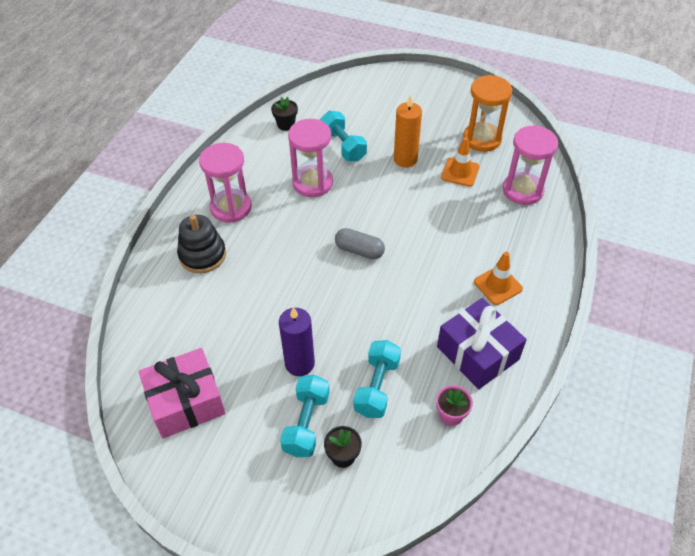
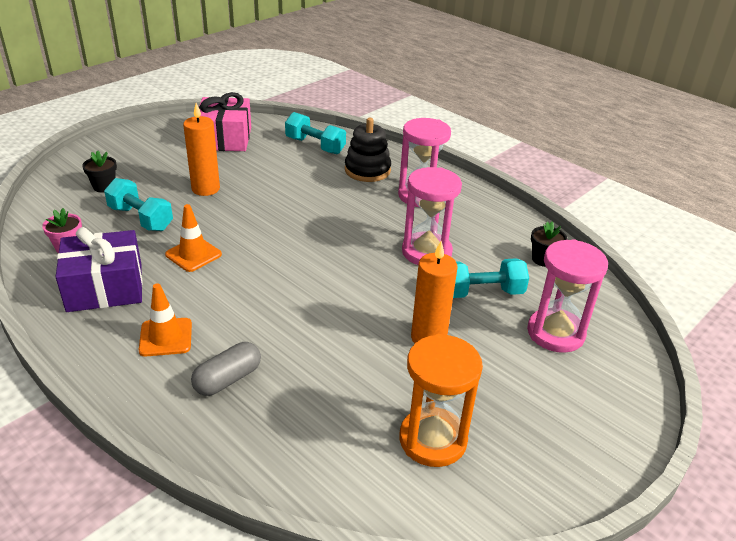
camera: 110 degrees right, 15 degrees down
(299, 363) = (205, 189): purple candle -> orange candle
(306, 423) = (149, 179): turquoise dumbbell -> turquoise dumbbell (315, 146)
(359, 250) = (302, 255): grey capsule -> grey capsule (228, 379)
(460, 172) = (373, 382): orange traffic cone -> orange traffic cone (193, 254)
(522, 190) = (294, 437): pink hourglass -> pink hourglass (555, 333)

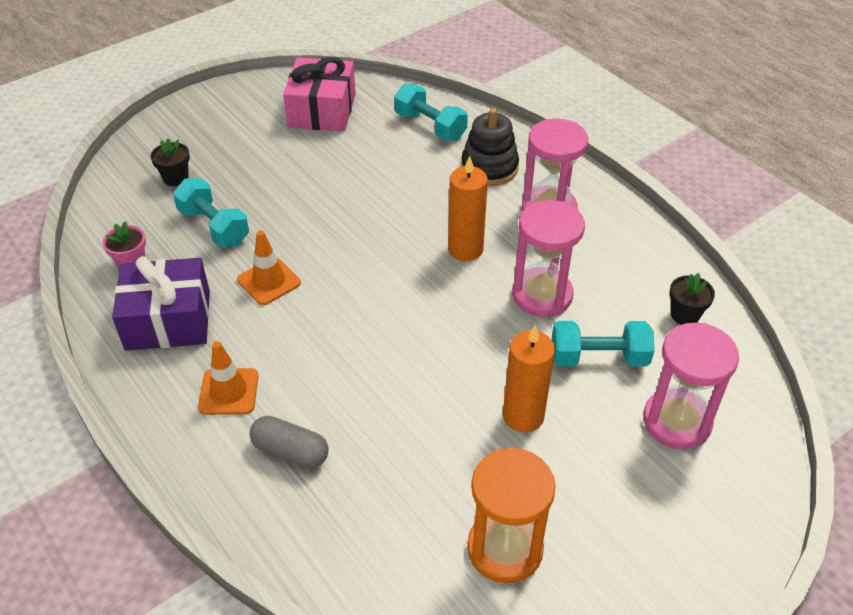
camera: 10 degrees right, 10 degrees up
(205, 189) = (291, 187): orange candle -> orange candle (465, 249)
(228, 379) = (290, 451): grey capsule -> grey capsule turned 60 degrees clockwise

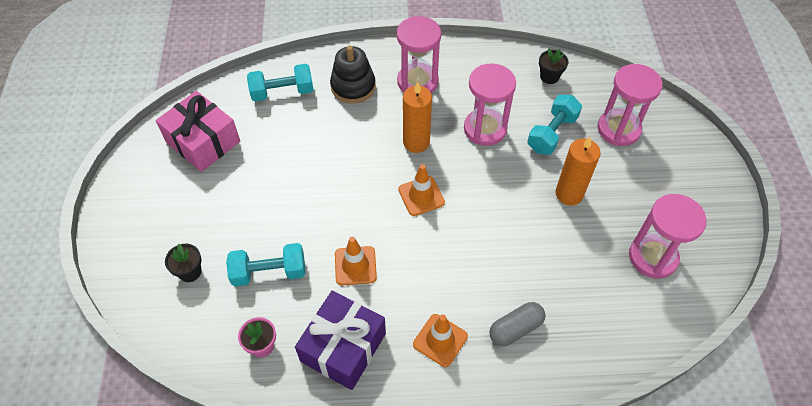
camera: 55 degrees left, 10 degrees up
(398, 288) = (421, 196): none -> orange traffic cone
(505, 549) = (653, 257): orange hourglass -> pink hourglass

